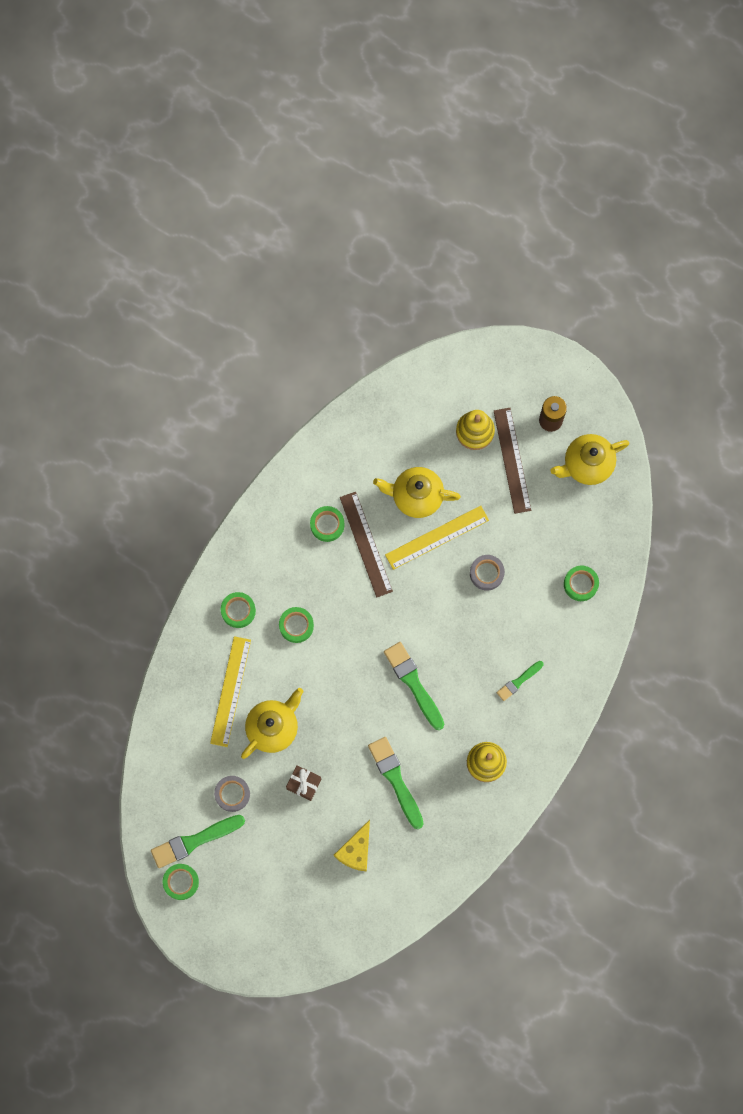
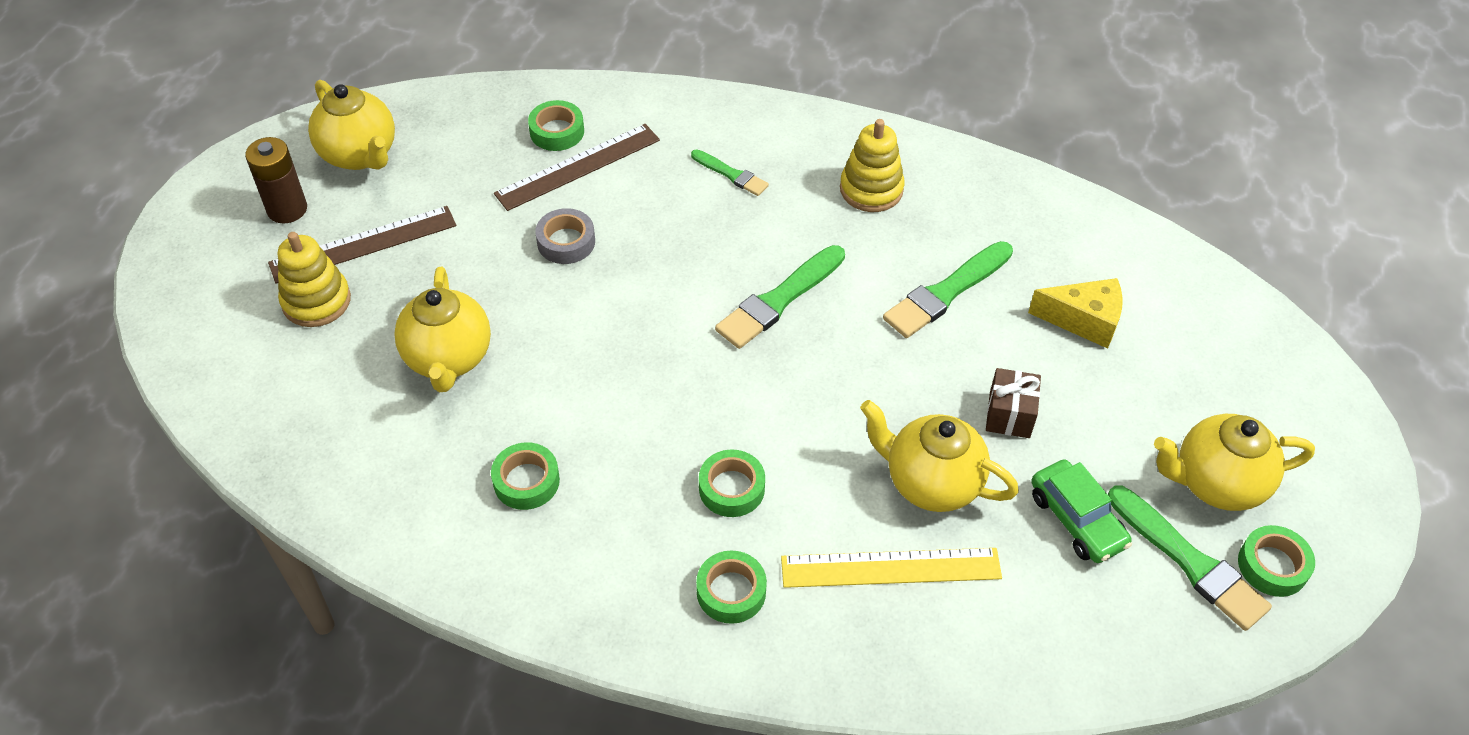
camera: 105 degrees left, 25 degrees down
(232, 794) = (1077, 520): grey tape -> green car
(234, 876) = (1216, 483): none -> yellow teapot
(366, 544) = (551, 414): brown ruler -> brown ruler (578, 167)
(437, 537) = (517, 317): yellow ruler -> none

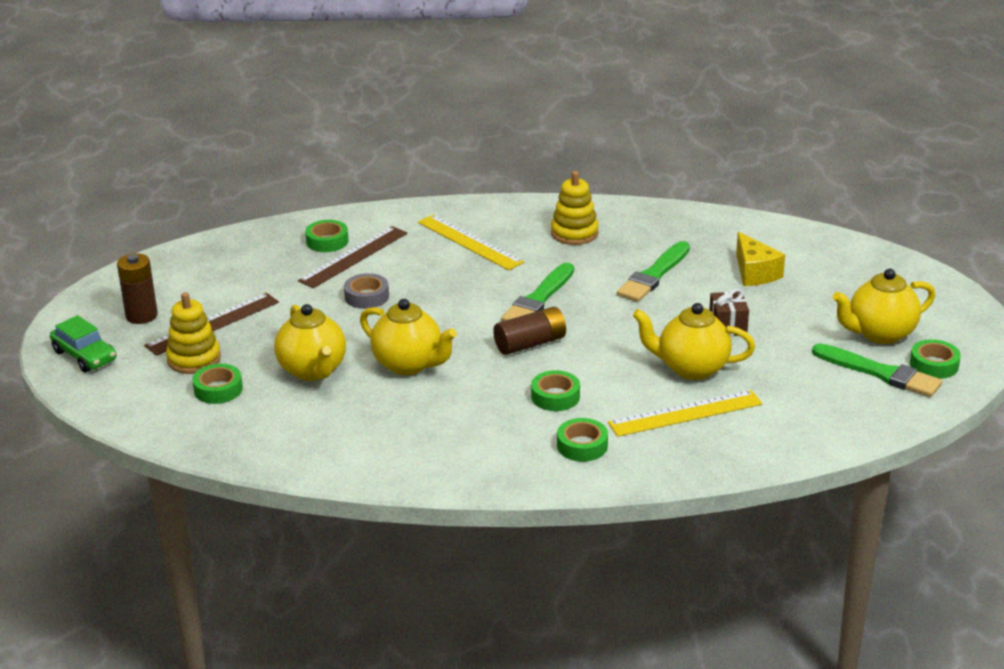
camera: 15 degrees left, 20 degrees down
(360, 155) = (182, 278): yellow teapot -> yellow teapot (409, 364)
(526, 481) = (406, 420): green tape -> green tape (218, 389)
(731, 174) = (469, 242): green brush -> yellow ruler
(737, 380) = (530, 343): none -> brown battery
(1077, 520) = (797, 367): green car -> green car (85, 356)
(1083, 321) = (754, 273): yellow cheese -> yellow cheese turned 75 degrees clockwise

